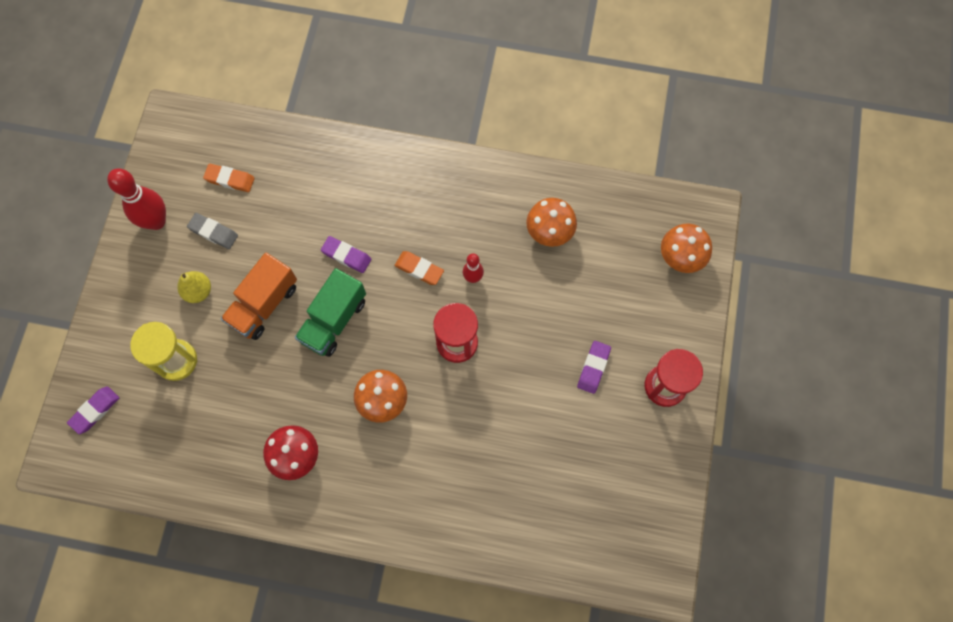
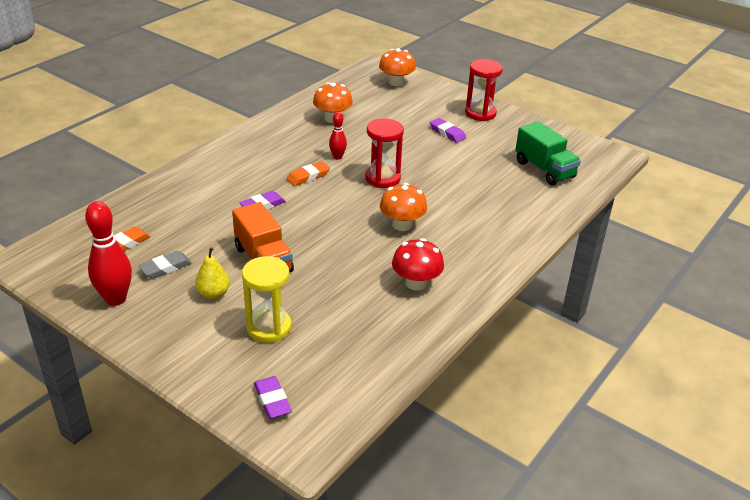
camera: 65 degrees left, 35 degrees down
(334, 320) = (312, 228): green truck -> green truck (544, 169)

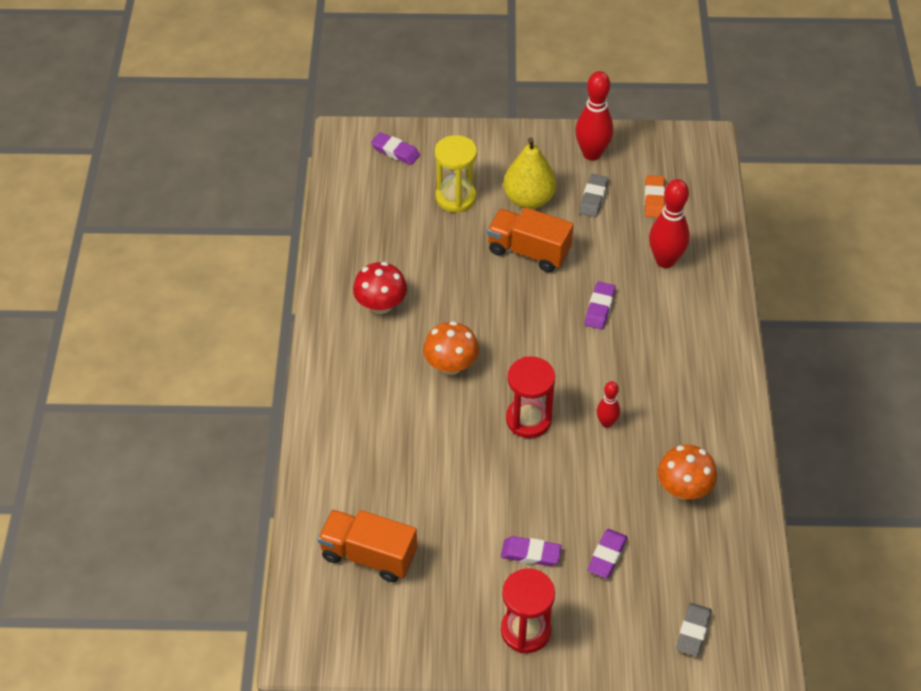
camera: 145 degrees right, 15 degrees up
(181, 207) = (665, 260): none -> red bowling pin
(213, 293) = (528, 199): yellow pear -> yellow pear, size x1.63
(308, 176) = (602, 373): orange eraser -> none
(396, 82) = (693, 631): orange mushroom -> grey eraser
(406, 116) = (607, 555): none -> purple eraser
(544, 169) = (369, 555): green truck -> orange truck

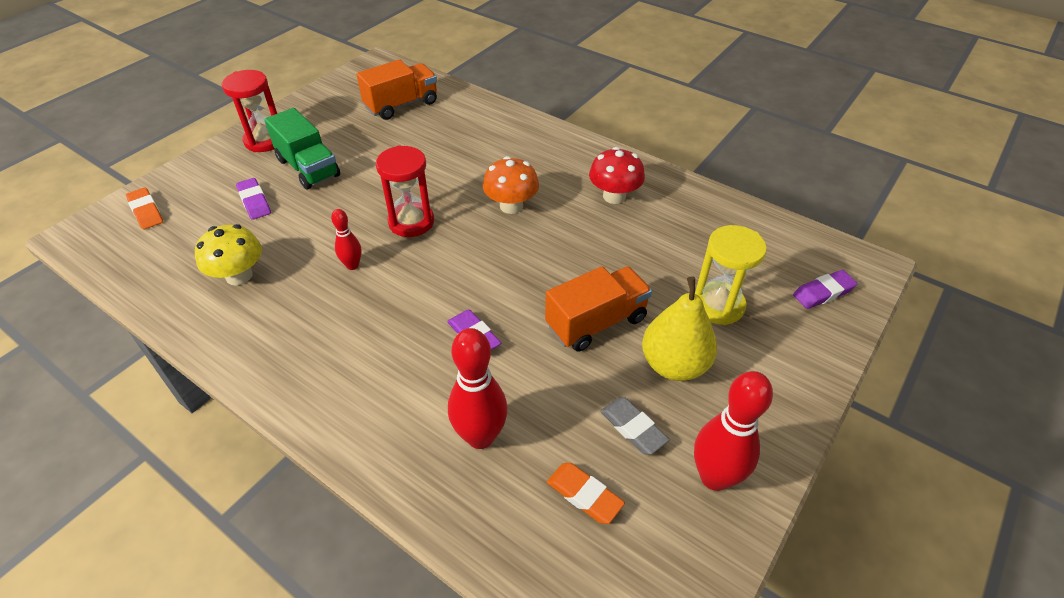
camera: 125 degrees right, 5 degrees down
(531, 553) = (308, 168): purple eraser -> green truck
(683, 488) = (239, 276): orange mushroom -> yellow mushroom
(693, 631) = (146, 211): grey eraser -> orange eraser

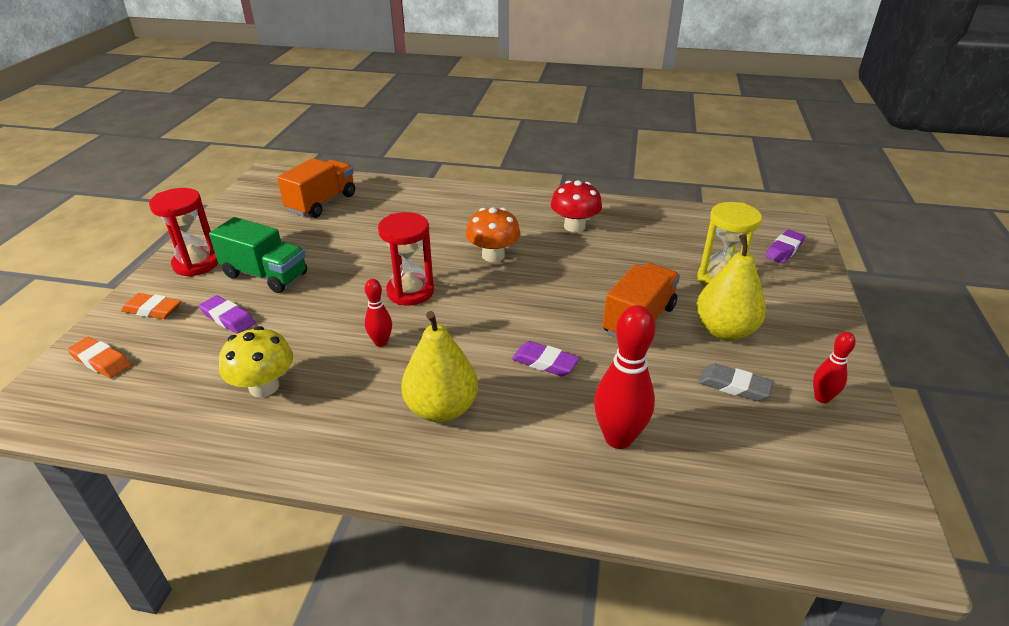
camera: 25 degrees left, 10 degrees down
(355, 348) = (441, 409): none -> yellow pear
(584, 495) = (740, 449): orange eraser -> orange eraser (152, 310)
(714, 477) = (822, 398): red bowling pin -> red bowling pin, size x0.55

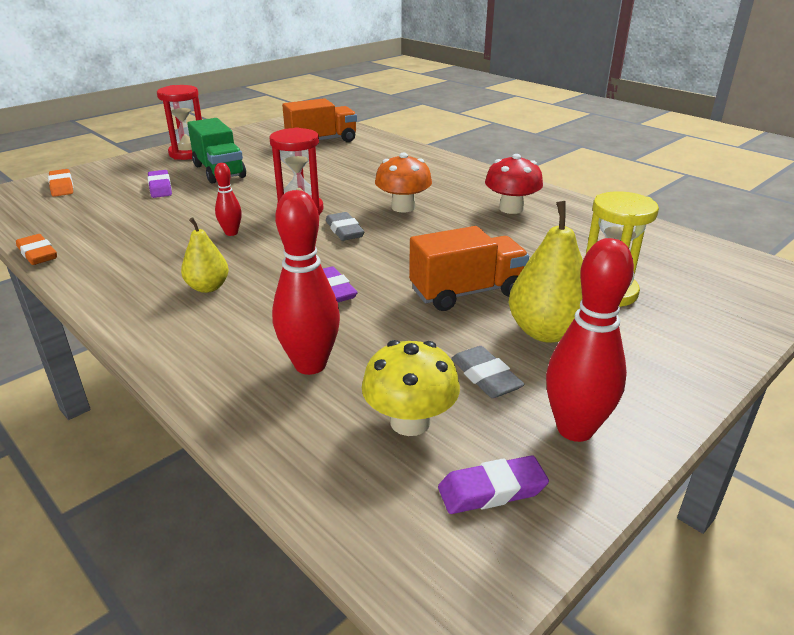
camera: 35 degrees right, 5 degrees down
(152, 310) = (127, 170): orange eraser -> orange eraser (38, 254)
(264, 386) = (121, 231): yellow mushroom -> yellow mushroom (410, 422)
(441, 409) = (208, 287): yellow pear -> yellow pear, size x0.61
(477, 299) = (344, 230): none -> grey eraser
(784, 250) = (733, 293): purple eraser -> purple eraser (492, 490)
(822, 398) = (575, 429): red bowling pin -> red bowling pin, size x1.82

